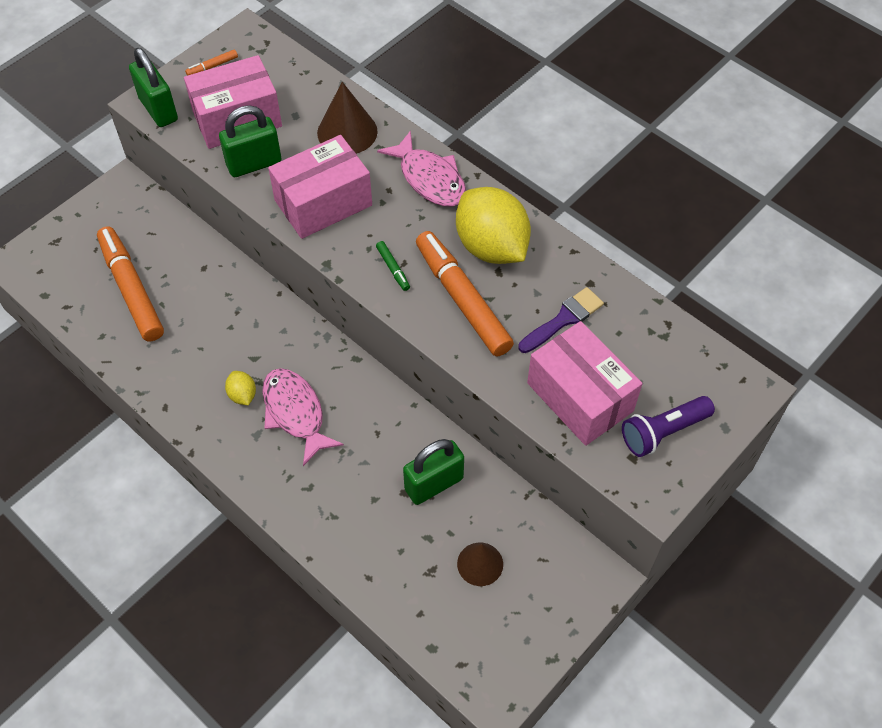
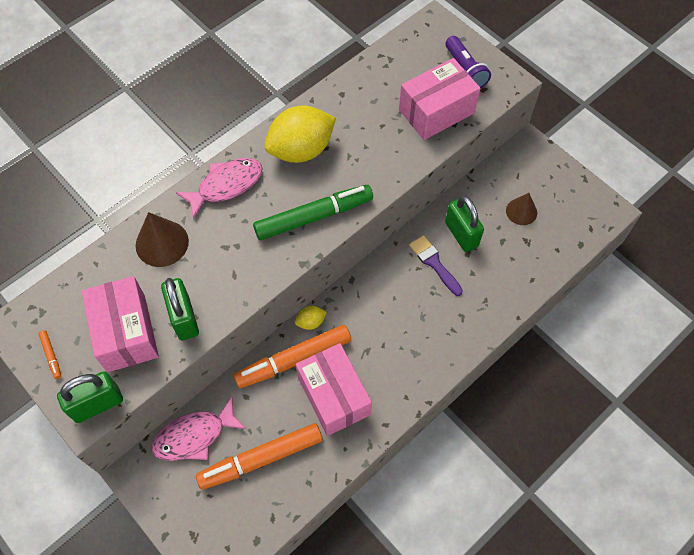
camera: 85 degrees left, 5 degrees up
(242, 395) = (378, 363): yellow lemon -> yellow lemon (310, 322)
(295, 413) = (397, 324): pink fish -> pink fish (194, 436)
(323, 203) = (238, 264): pink box -> pink box (333, 396)
(393, 268) = (313, 216): green marker -> green marker, size x2.49
(462, 299) = (348, 173): orange marker -> orange marker (294, 360)
(564, 319) = (371, 113): purple brush -> purple brush (434, 263)

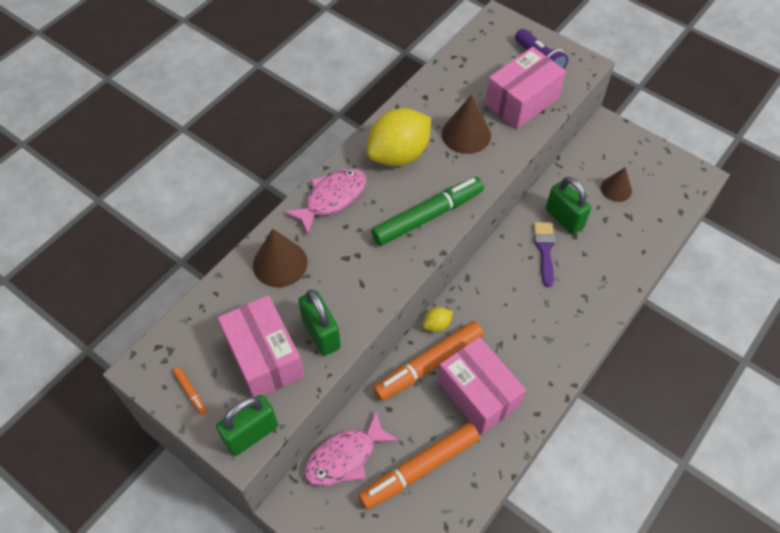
camera: 10 degrees left, 5 degrees down
(372, 138) = (466, 134): none -> brown cone
(434, 263) = (544, 249): purple brush -> purple brush turned 45 degrees clockwise

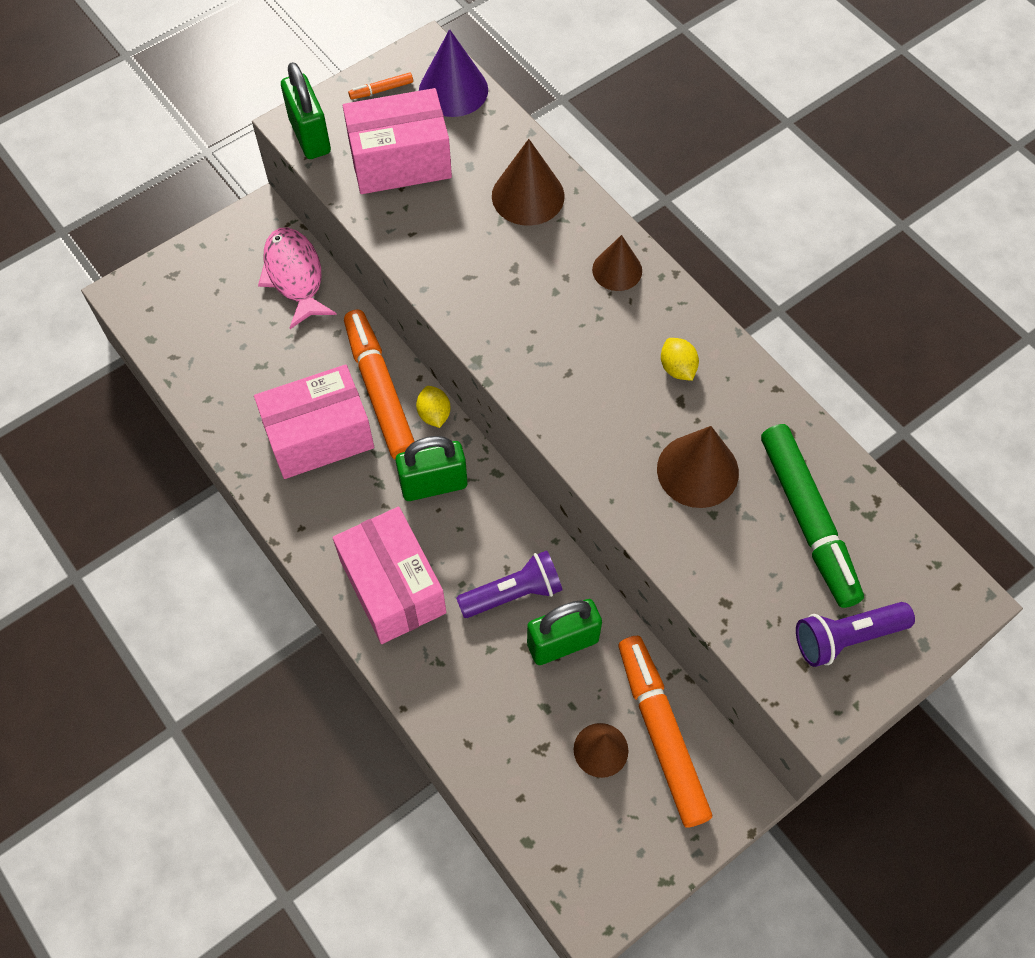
camera: 105 degrees right, 5 degrees up
(182, 338) = (453, 90): none -> purple cone
(321, 333) = (411, 221): green padlock -> green padlock (433, 484)
(332, 198) = (617, 270): pink fish -> brown cone
(398, 154) = (677, 368): yellow lemon -> yellow lemon, size x0.43
(420, 469) = (250, 347): orange marker -> orange marker (661, 733)
(427, 216) = (554, 378): green marker -> green marker (808, 520)
(521, 101) = (752, 576): pink box -> pink box (393, 586)
(544, 249) = (513, 593): purple brush -> purple flashlight

